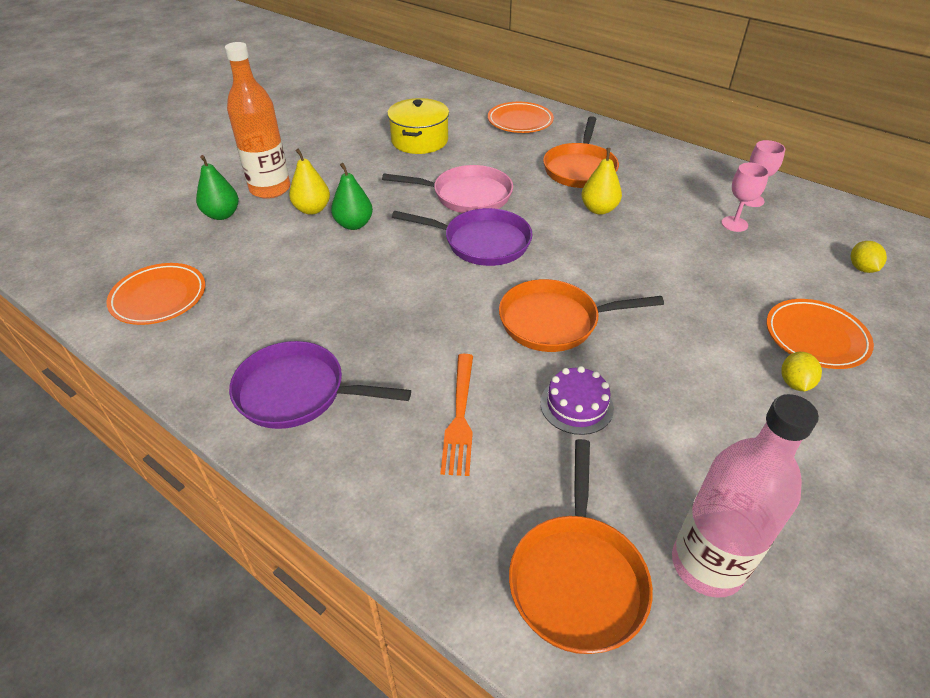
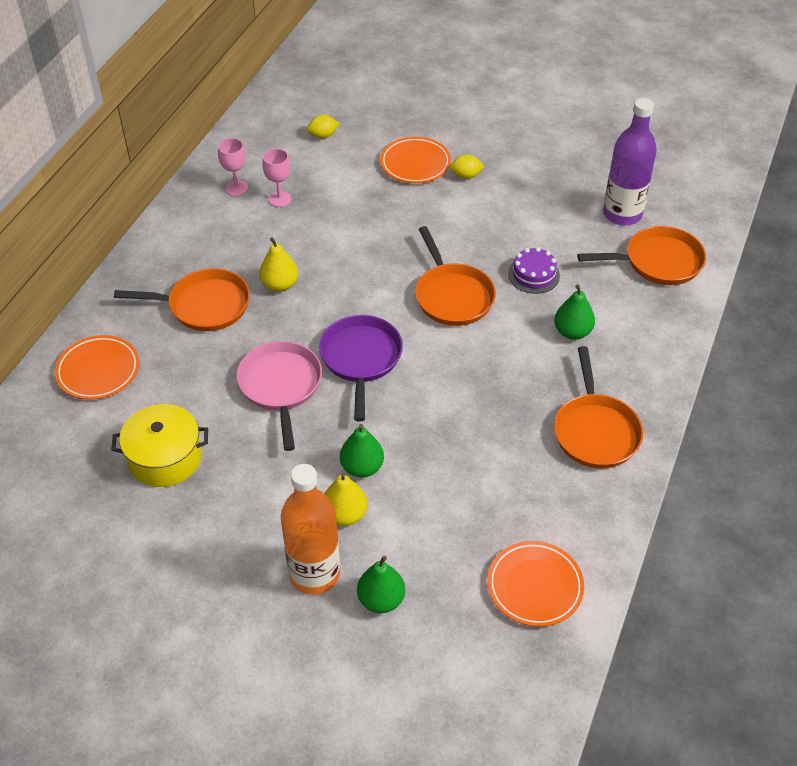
camera: 105 degrees left, 5 degrees up
(297, 392) = (595, 431): purple pan -> orange pan
(460, 416) = (572, 332): orange fork -> green pear
(707, 565) = (622, 214): pink bottle -> purple bottle

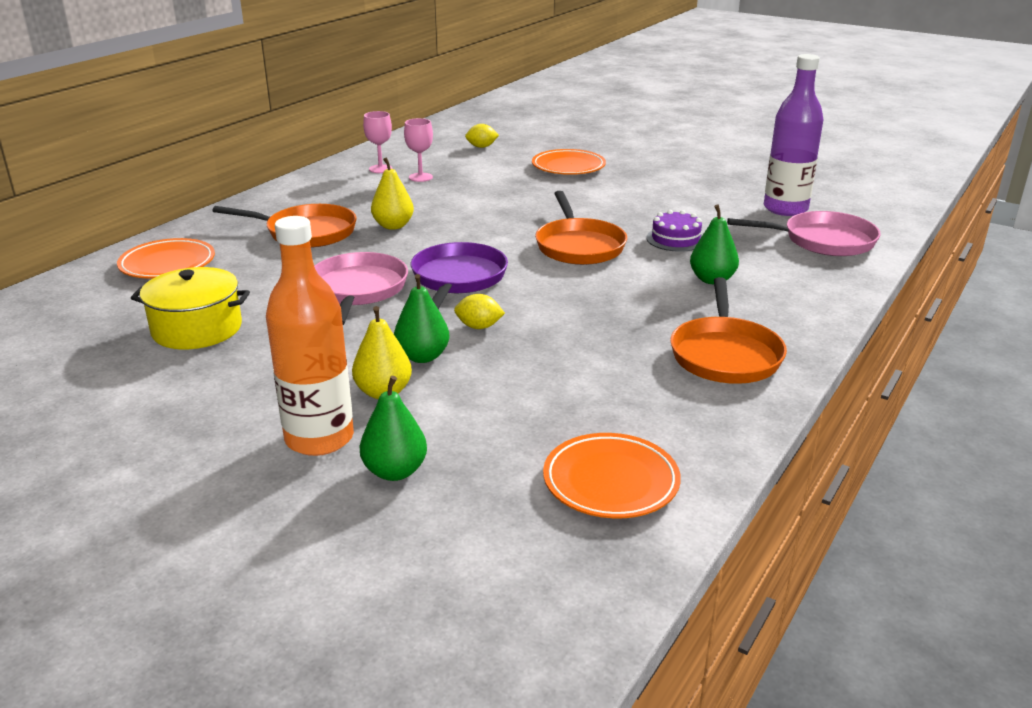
camera: 10 degrees right, 20 degrees down
(466, 176) = (619, 176): yellow lemon -> yellow lemon (479, 327)
(658, 262) = (823, 241): orange pan -> pink pan

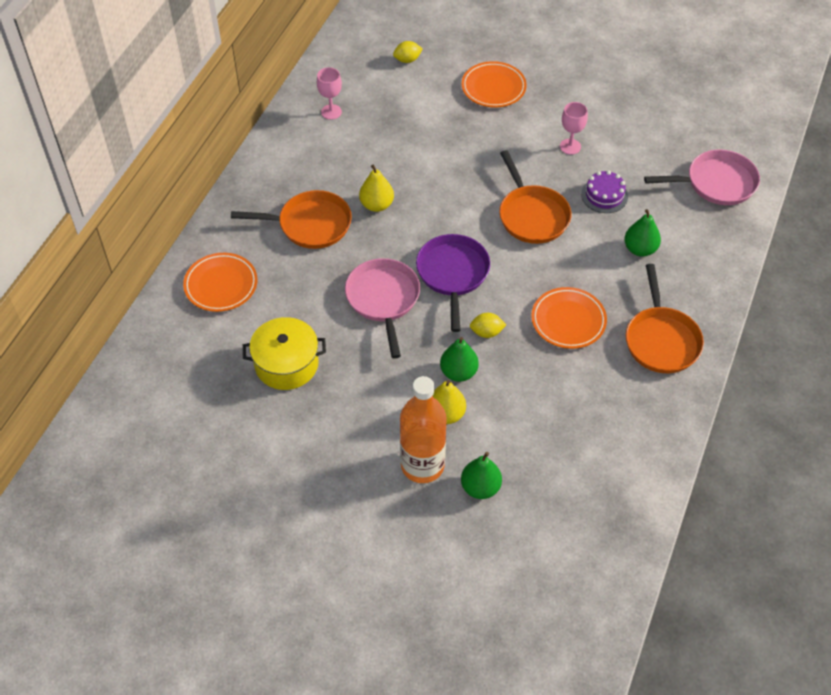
camera: 10 degrees left, 25 degrees up
(420, 177) = (371, 122): pink goblet -> pink goblet (570, 146)
(610, 481) = (611, 476): orange plate -> orange plate (568, 321)
(785, 209) = (683, 137): purple bottle -> none

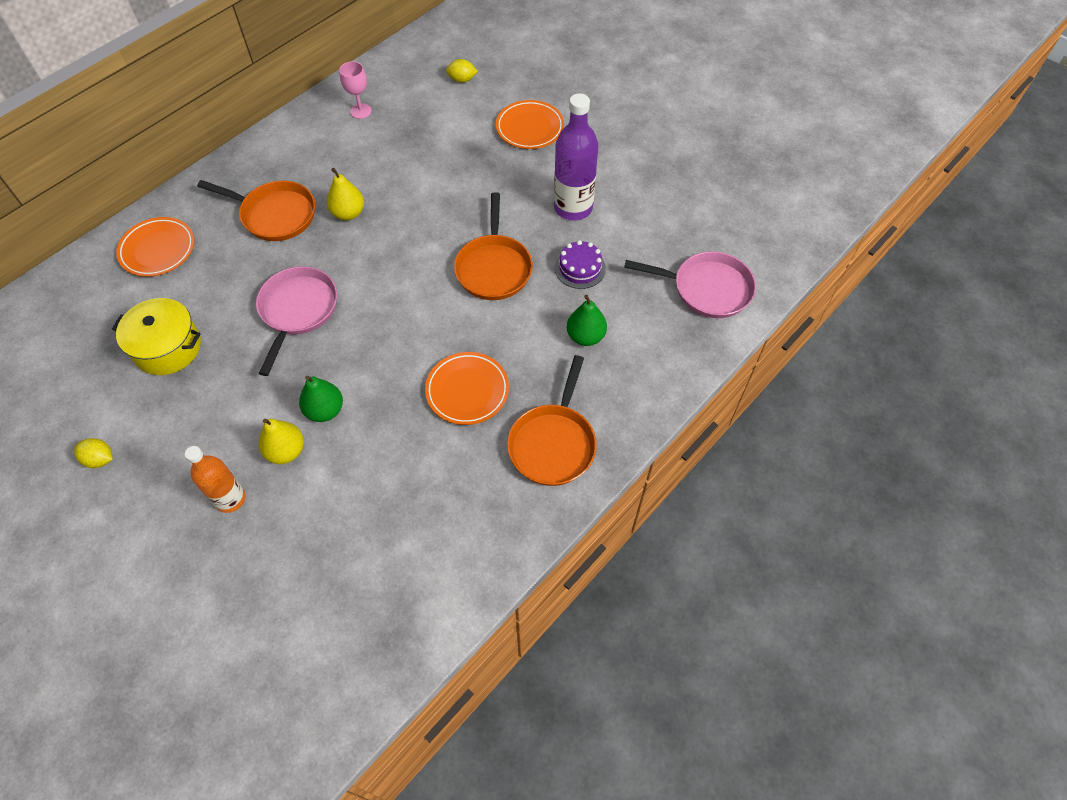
camera: 20 degrees right, 5 degrees up
(422, 465) = (230, 499): orange bottle -> orange bottle, size x0.65
(453, 274) = (379, 305): purple pan -> none
(480, 487) = (273, 544): green pear -> none
(486, 332) = (377, 377): yellow lemon -> yellow lemon (100, 459)
(570, 146) = (573, 207): pink goblet -> purple bottle

